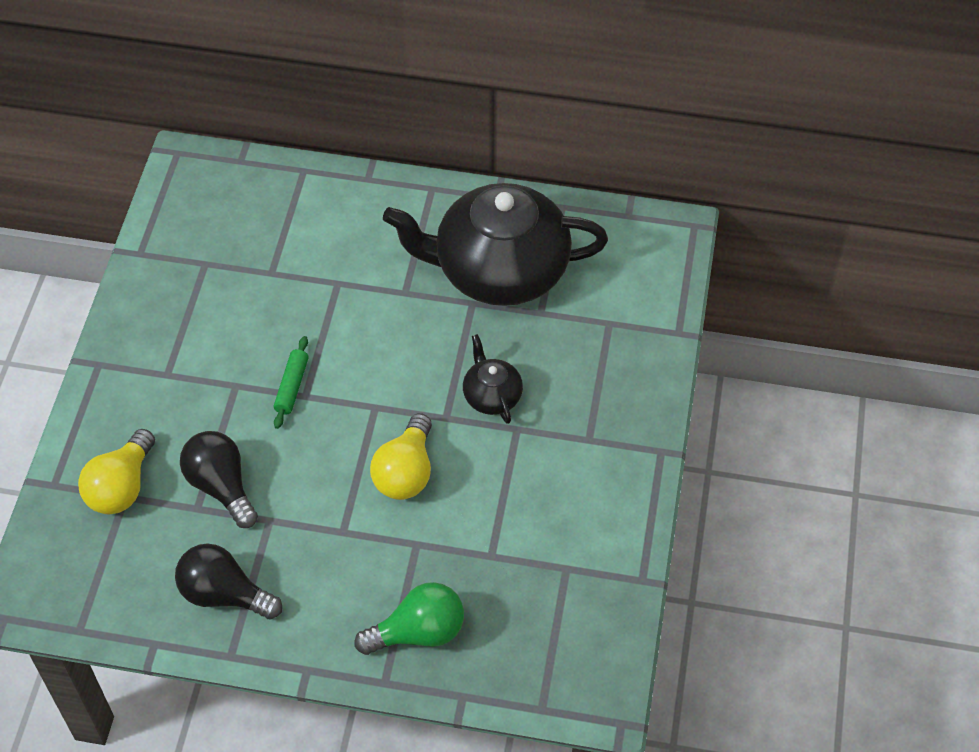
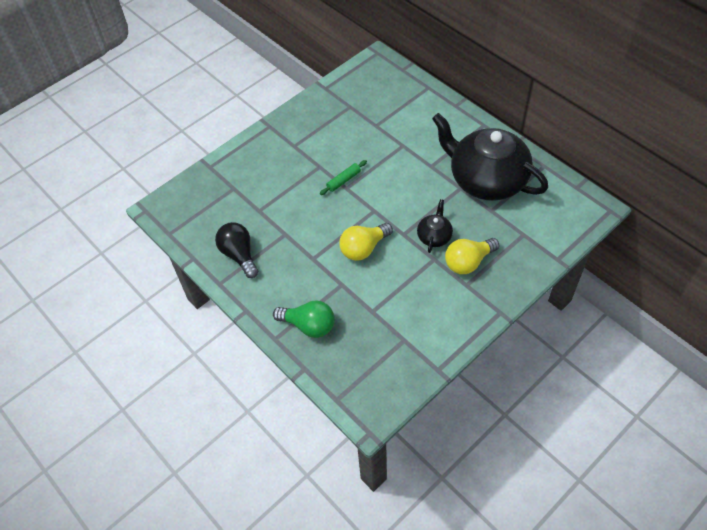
camera: 40 degrees right, 0 degrees up
(121, 487) = (236, 183): yellow light bulb -> yellow light bulb (468, 262)
(221, 486) = (277, 207): black light bulb -> none

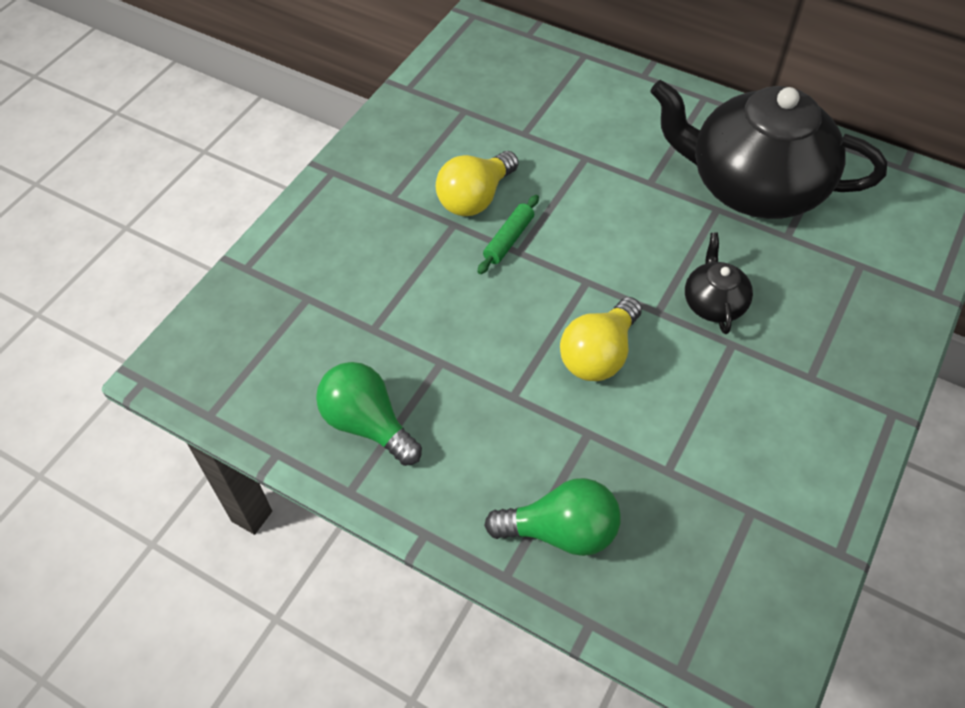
camera: 20 degrees left, 0 degrees up
(239, 255) = (367, 424): black light bulb -> green light bulb
(468, 262) = (794, 335): yellow light bulb -> yellow light bulb (475, 198)

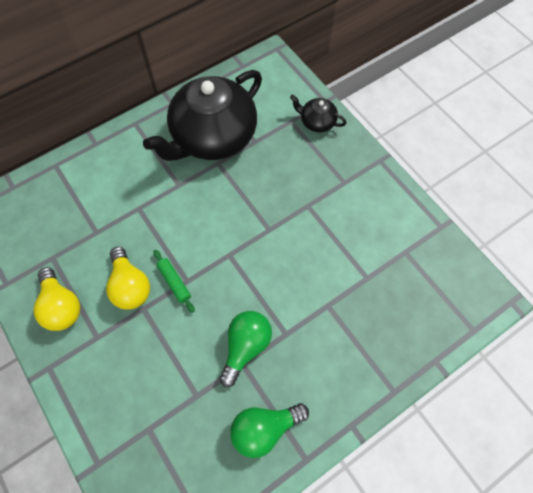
camera: 65 degrees left, 10 degrees up
(561, 531) = (379, 349): green light bulb -> green light bulb (245, 347)
(599, 354) = (281, 274): yellow light bulb -> yellow light bulb (61, 306)
(713, 303) = (278, 200): black teapot -> black teapot (317, 122)

